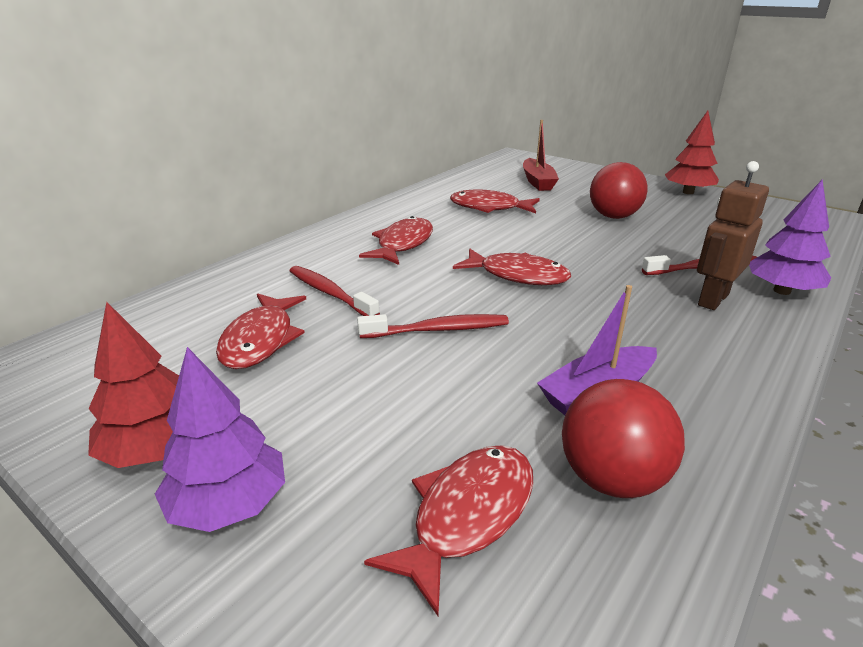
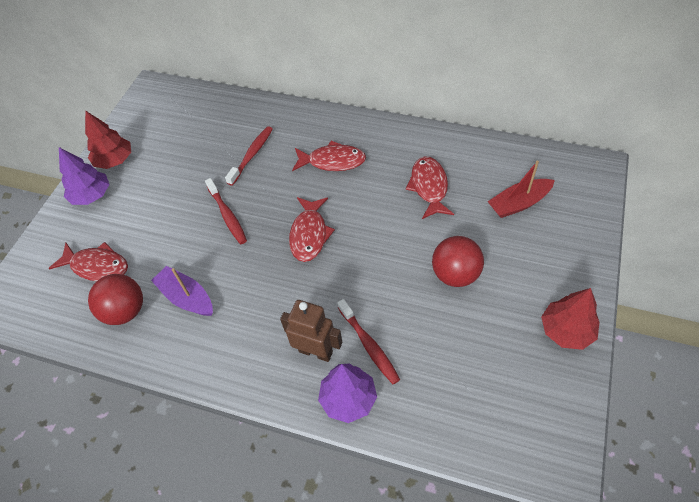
camera: 75 degrees right, 25 degrees up
(261, 340) = (196, 151): red fish -> none

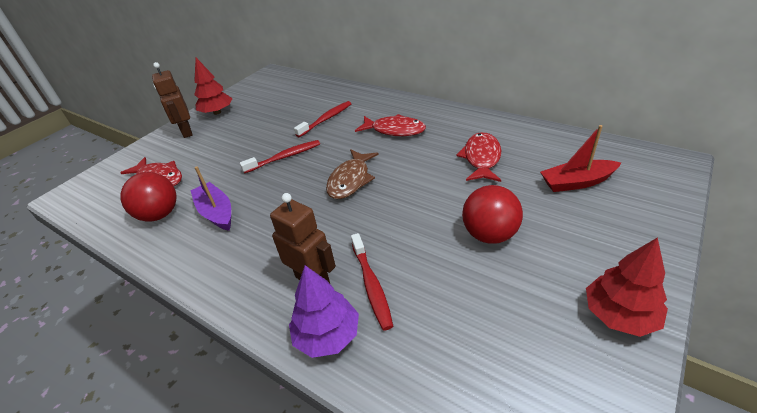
camera: 15 degrees right, 15 degrees down
(92, 195) = (186, 132): purple tree -> brown robot
(227, 215) = (284, 157): red toothbrush -> red toothbrush turned 105 degrees counterclockwise
(309, 234) = (350, 180): red fish -> brown fish

